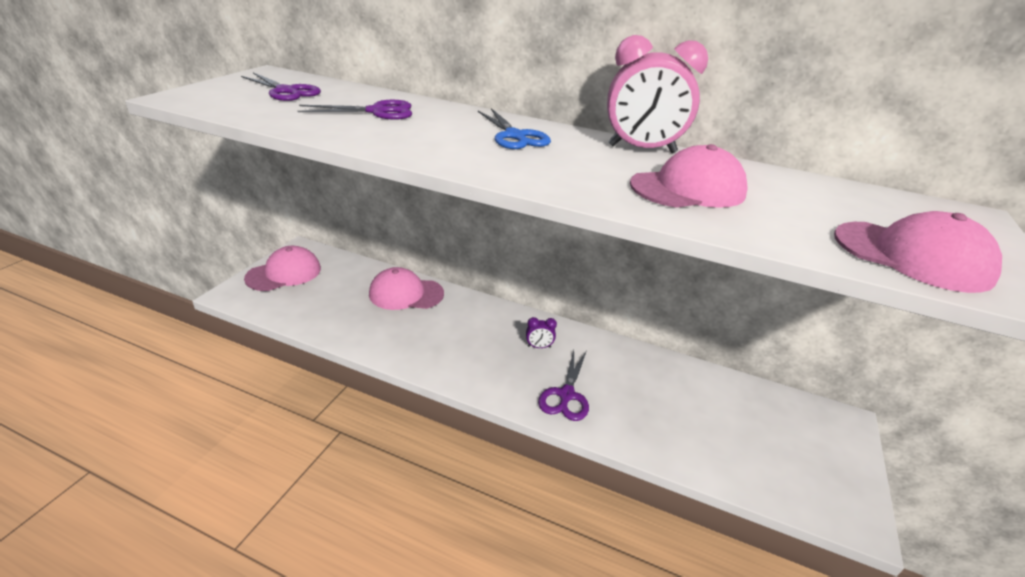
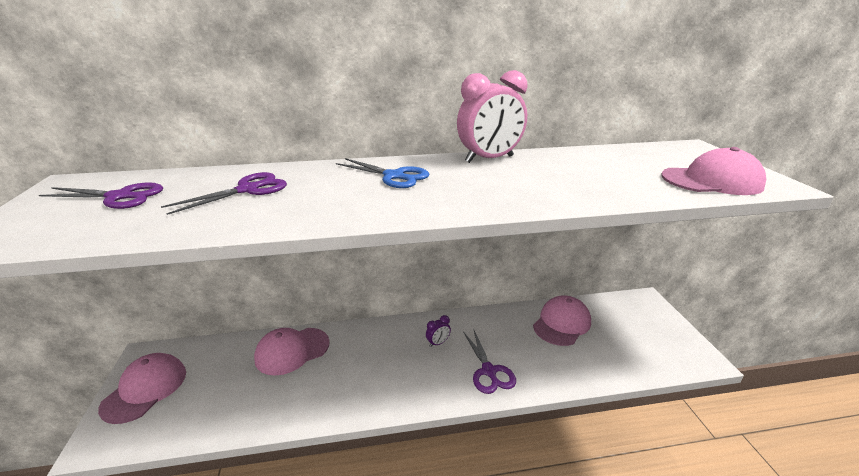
camera: 30 degrees left, 5 degrees down
(688, 189) = (557, 179): pink cap -> pink cap (562, 323)

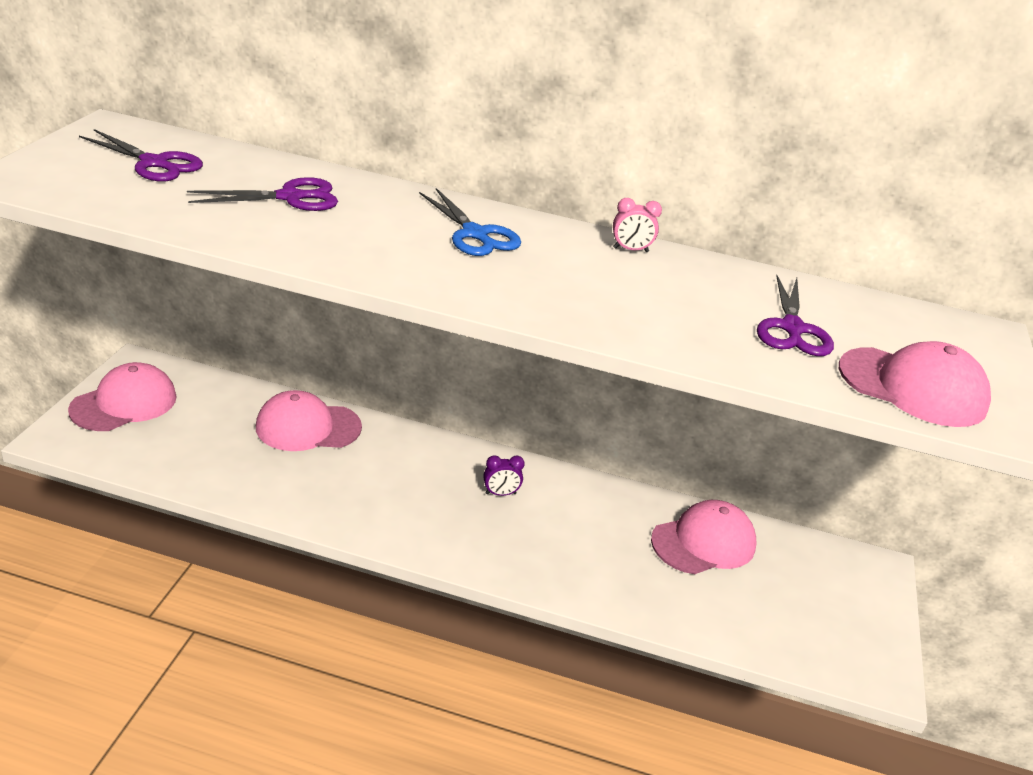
camera: 20 degrees right, 5 degrees up
(489, 159) = (630, 250): pink clock -> pink clock, size x0.43
(489, 371) = (542, 554): purple scissors -> purple scissors (792, 328)

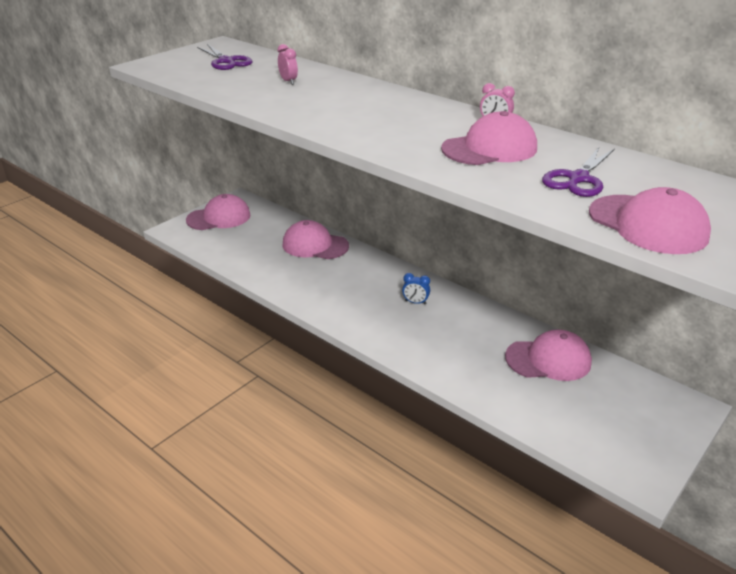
camera: 30 degrees right, 0 degrees up
(290, 197) = (288, 81): purple scissors -> pink clock
(475, 234) = (389, 107): blue scissors -> none
(500, 493) = (415, 302): purple clock -> blue clock
(658, 293) = (490, 148): none -> pink cap

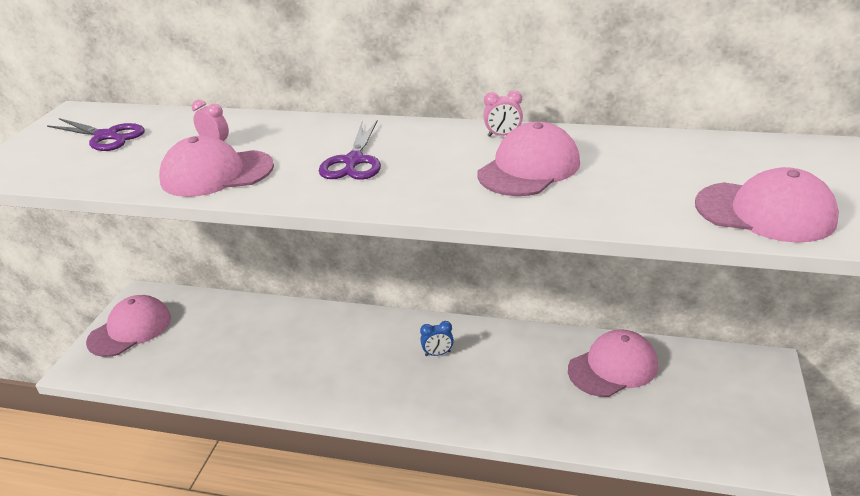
camera: 25 degrees left, 0 degrees up
(315, 245) = (276, 324): pink cap -> pink cap (216, 173)
(578, 179) = (650, 178): purple scissors -> purple scissors (354, 161)

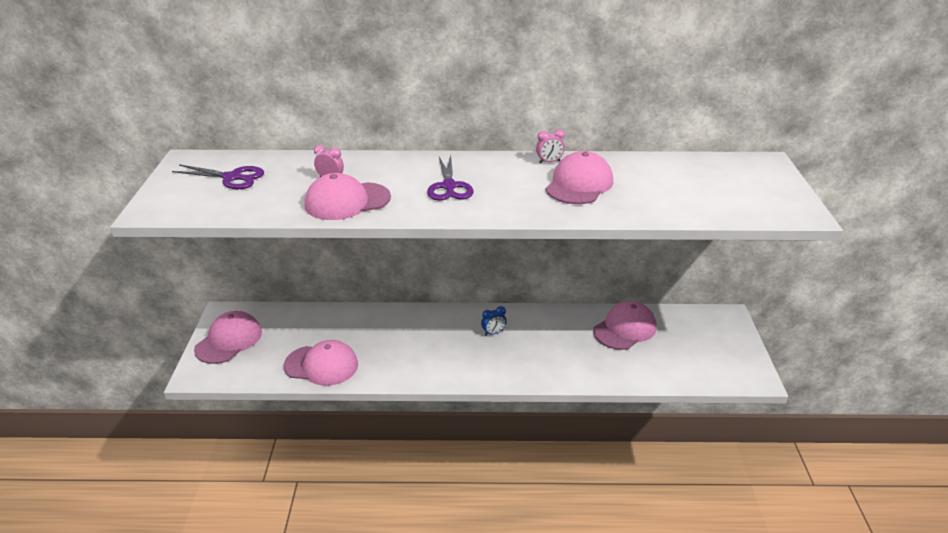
camera: 15 degrees left, 0 degrees up
(765, 212) = (743, 204): pink cap -> pink cap (321, 365)

